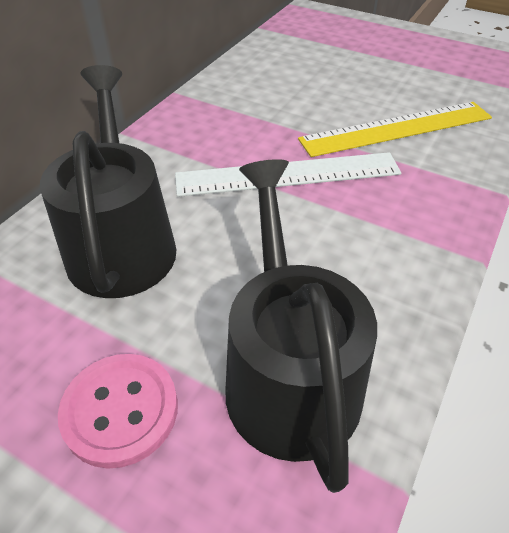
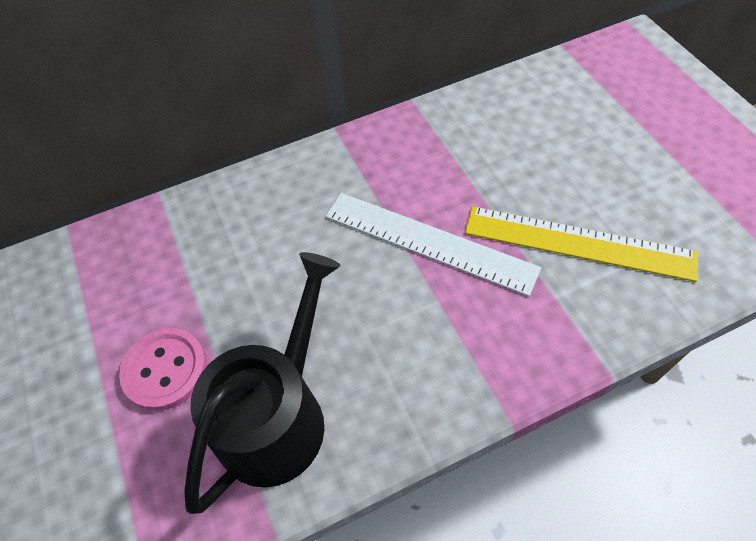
camera: 40 degrees right, 10 degrees up
(121, 243) = (256, 239): black watering can -> none

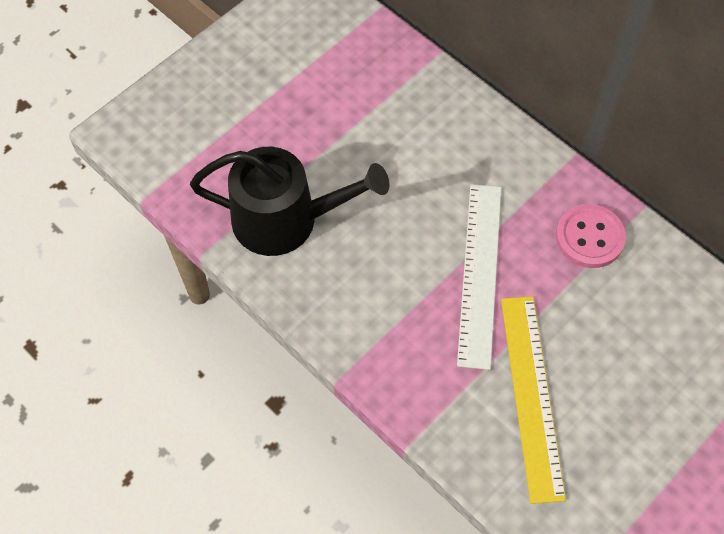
camera: 65 degrees right, 5 degrees up
(165, 370) = (291, 133): pink button -> pink button (589, 237)

